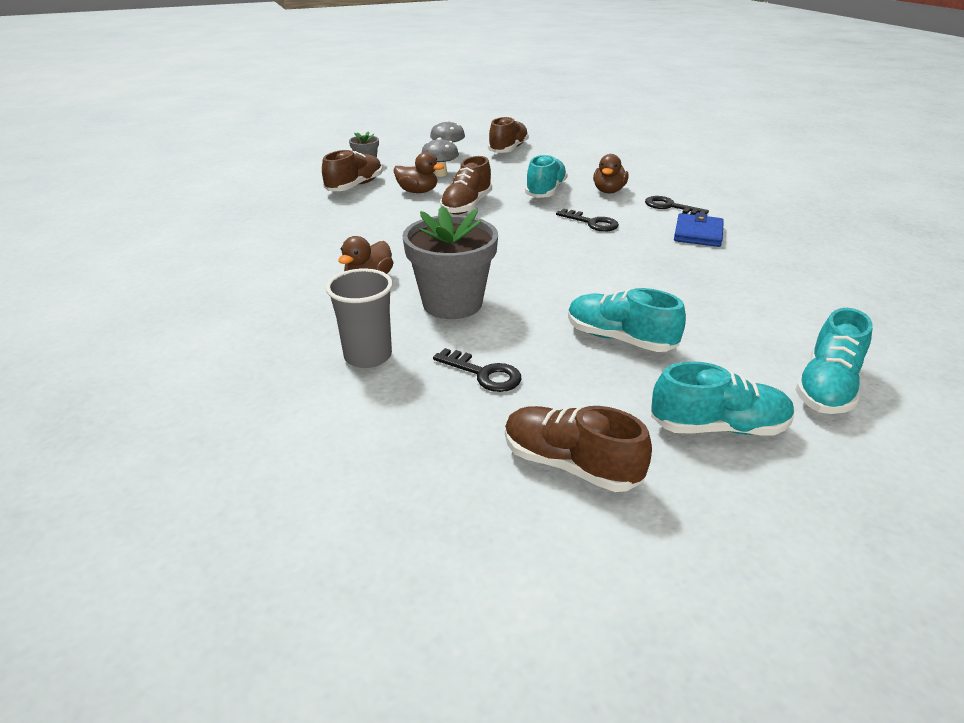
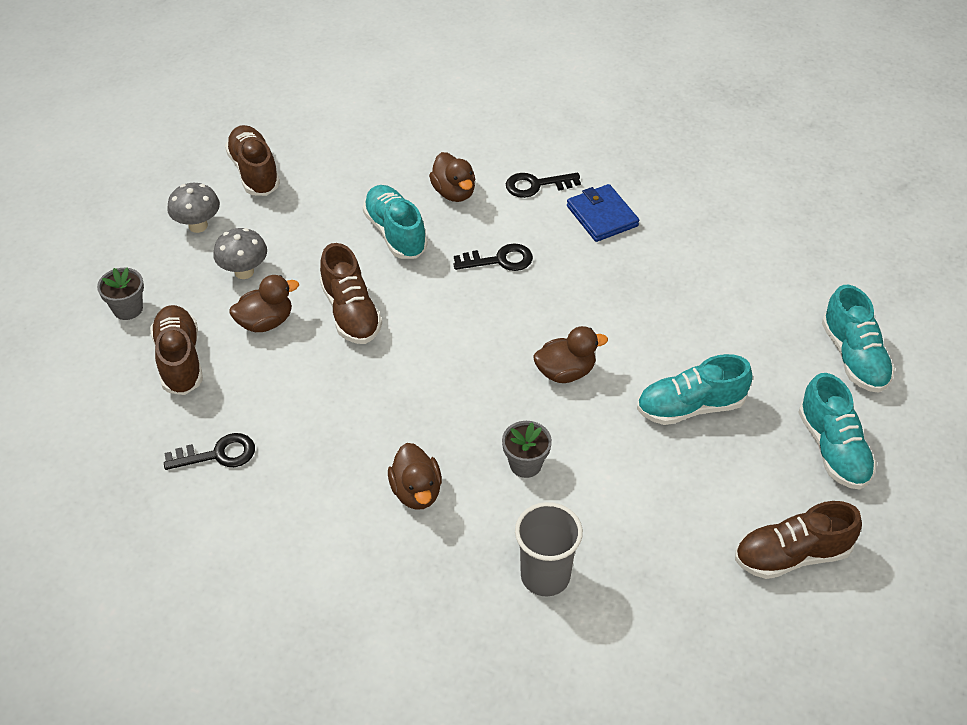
camera: 45 degrees left, 15 degrees up
(452, 303) = (525, 464): grey flower pot -> grey flower pot, size x0.49
(484, 374) = (647, 522): black key -> black key (218, 454)
(553, 280) = (565, 372): none -> brown duck
(718, 427) = (833, 449): turquoise shoe -> turquoise shoe turned 120 degrees clockwise

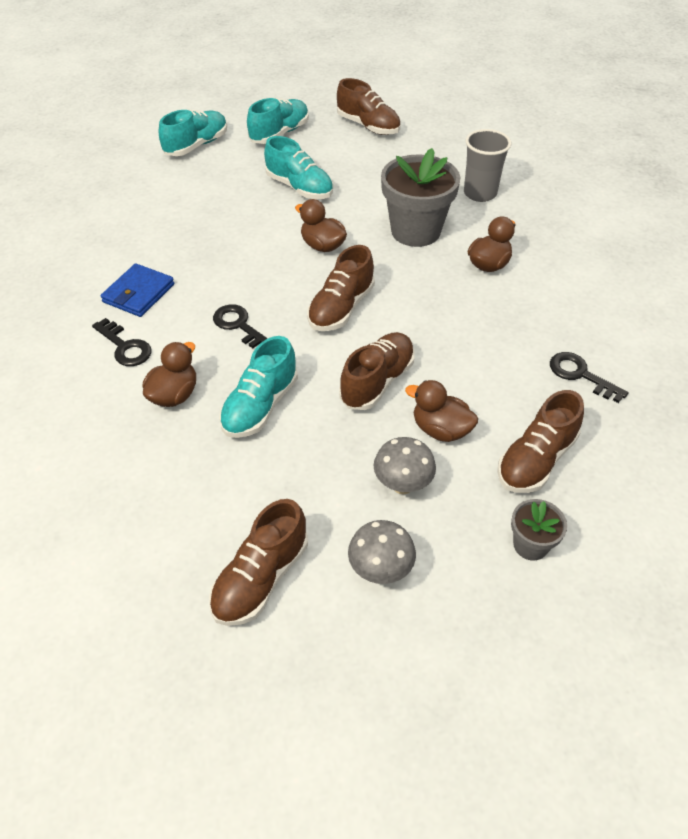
camera: 125 degrees left, 0 degrees up
(460, 337) = (341, 308): none -> brown shoe
(525, 464) = (415, 231): grey flower pot -> grey flower pot, size x2.03

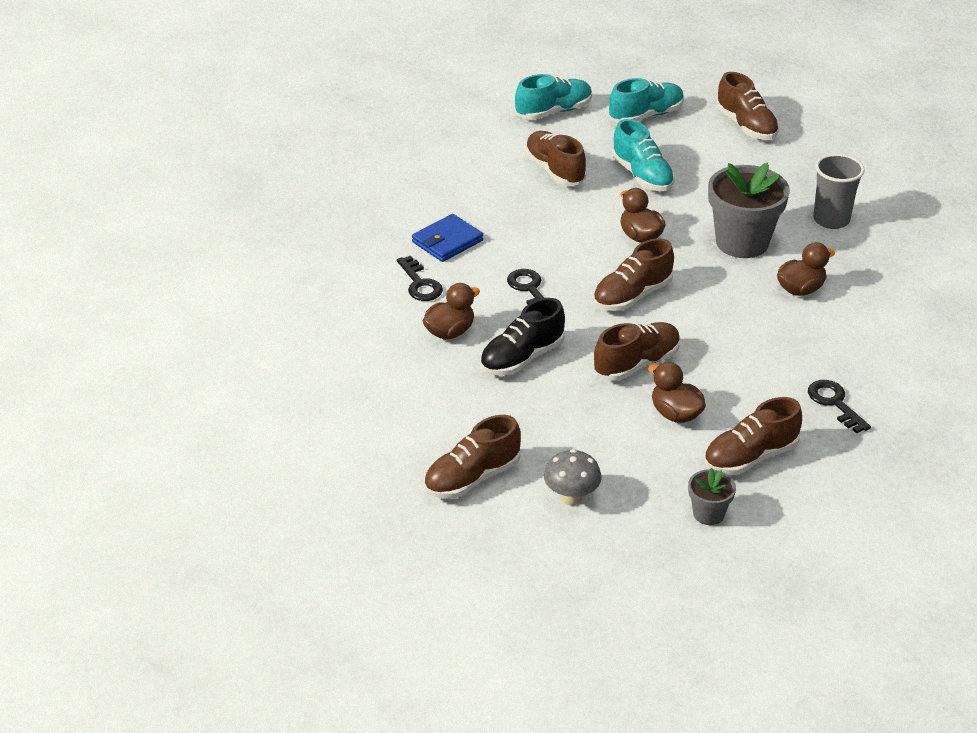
camera: 20 degrees right, 10 degrees down
(218, 199) = (555, 170): none -> brown shoe
(260, 406) = (522, 358): turquoise shoe -> black shoe
(402, 485) = (620, 445): grey mushroom -> none

